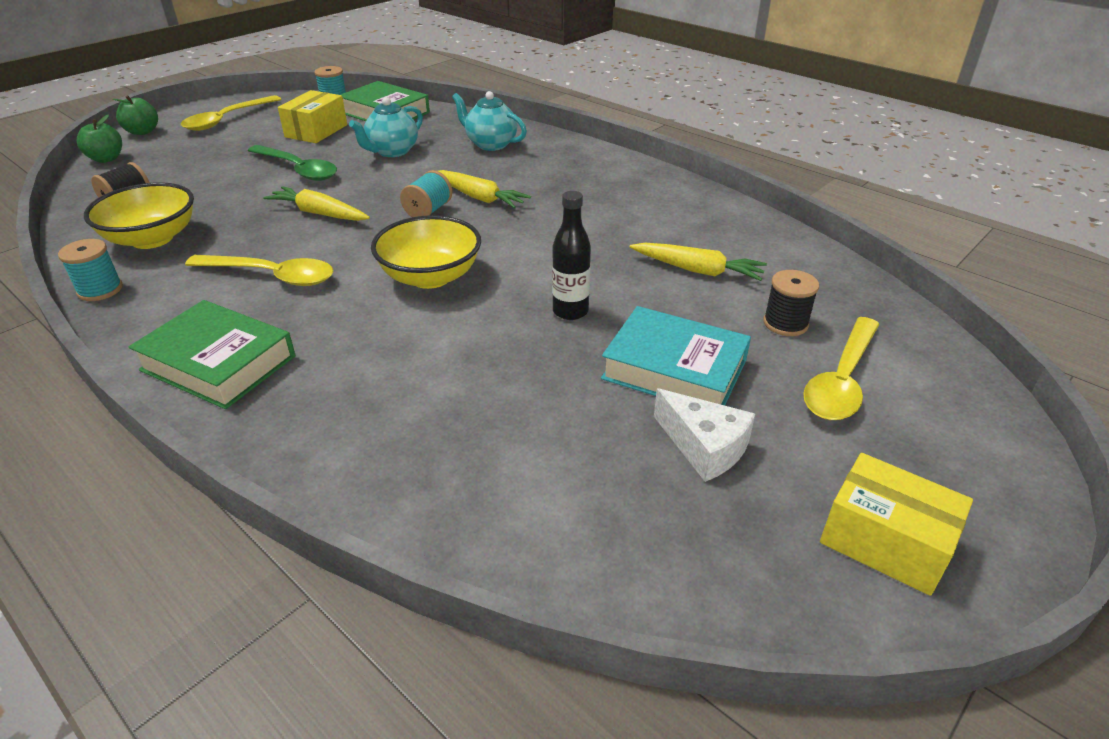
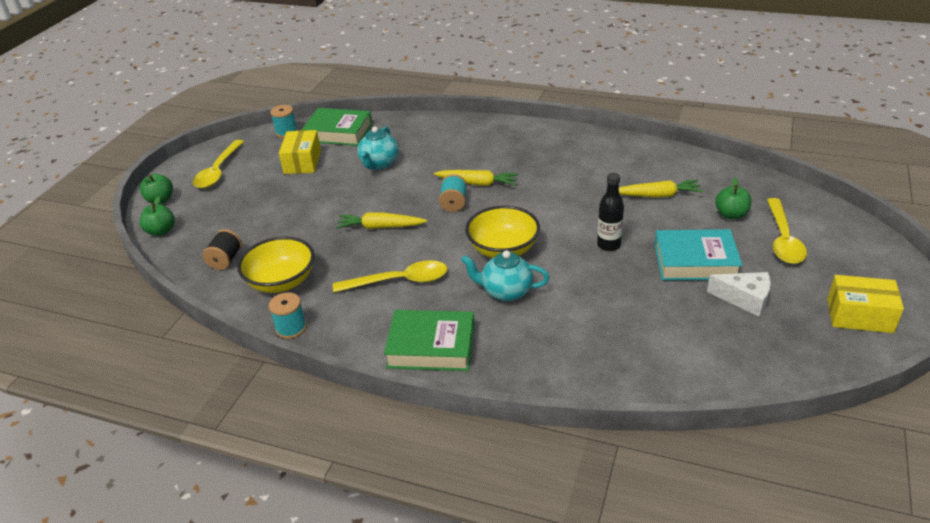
camera: 20 degrees left, 0 degrees up
(298, 170) = (326, 198): green spoon -> none
(490, 144) = (444, 139): turquoise teapot -> turquoise teapot (506, 291)
(785, 323) = (731, 214): black spool -> green apple

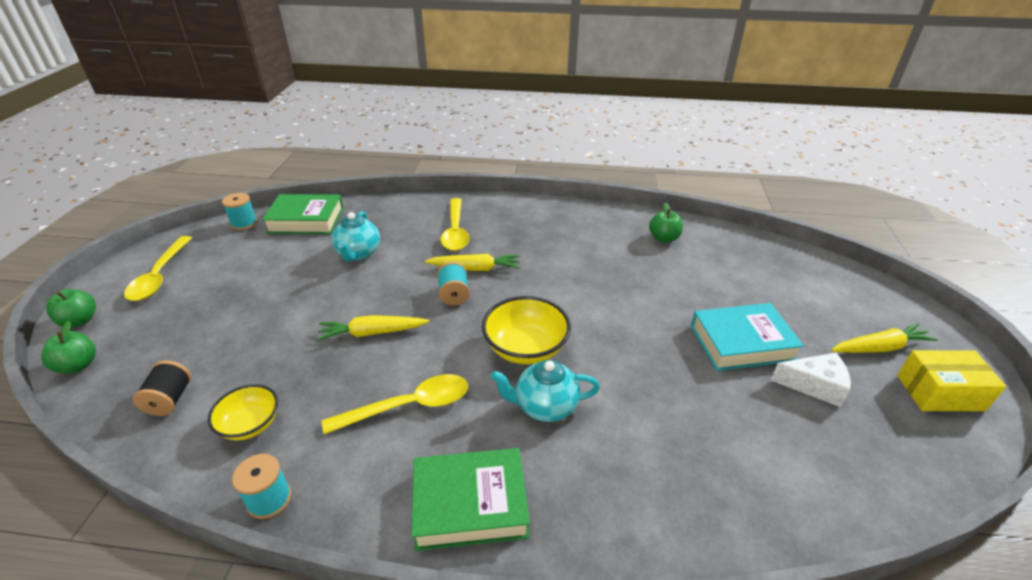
camera: 15 degrees left, 0 degrees up
(281, 281) = (250, 425): yellow bowl -> yellow bowl, size x0.65
(302, 162) = (266, 257): yellow box -> none
(608, 245) = (642, 331): black bottle -> none
(657, 195) = (670, 268): yellow carrot -> yellow carrot (880, 347)
(731, 214) = (753, 284): green apple -> green apple (663, 238)
(783, 239) = (817, 308): yellow spoon -> yellow spoon (455, 231)

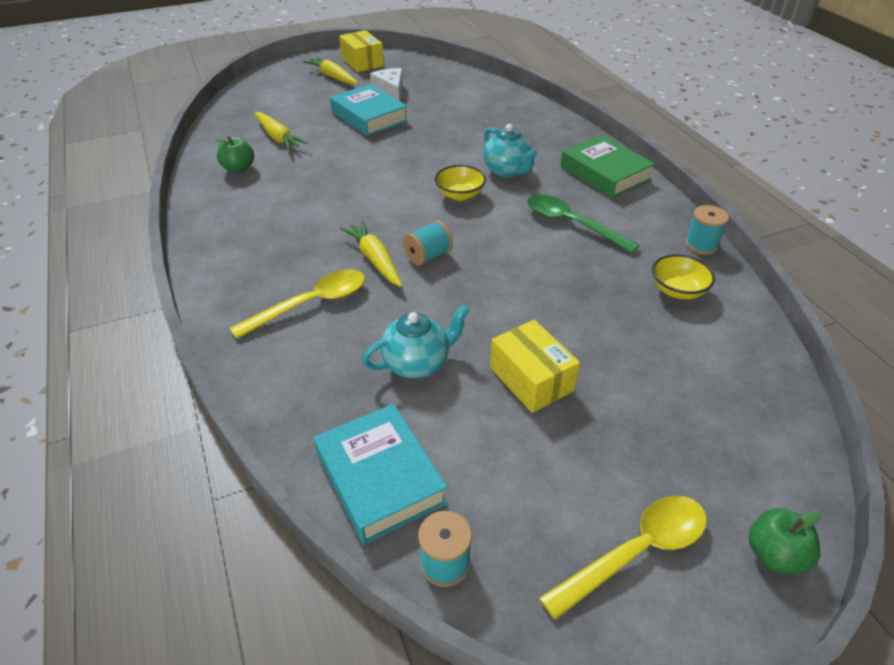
camera: 120 degrees left, 5 degrees up
(78, 365) = (795, 473): green apple -> none
(170, 399) = (723, 357): black spool -> none
(289, 291) = (531, 379): none -> yellow box
(306, 220) = (380, 478): green book -> turquoise book
(372, 333) = (524, 280): yellow carrot -> yellow carrot (278, 137)
(409, 406) = (571, 224): yellow spoon -> green spoon
(526, 348) = (460, 195): yellow bowl -> yellow bowl, size x0.65

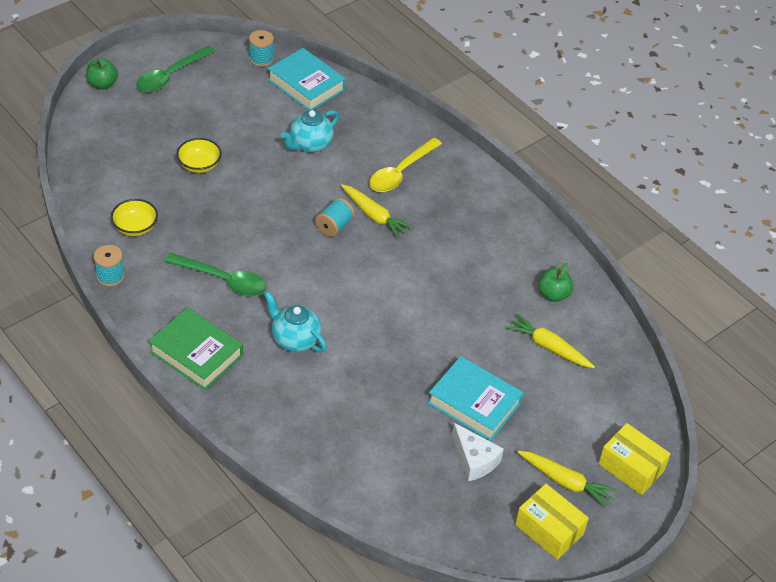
camera: 160 degrees right, 5 degrees up
(460, 195) = (331, 298): yellow bowl -> yellow bowl (199, 165)
(531, 379) = (235, 146): yellow box -> yellow box (631, 467)
(636, 551) = (170, 76): yellow spoon -> green spoon

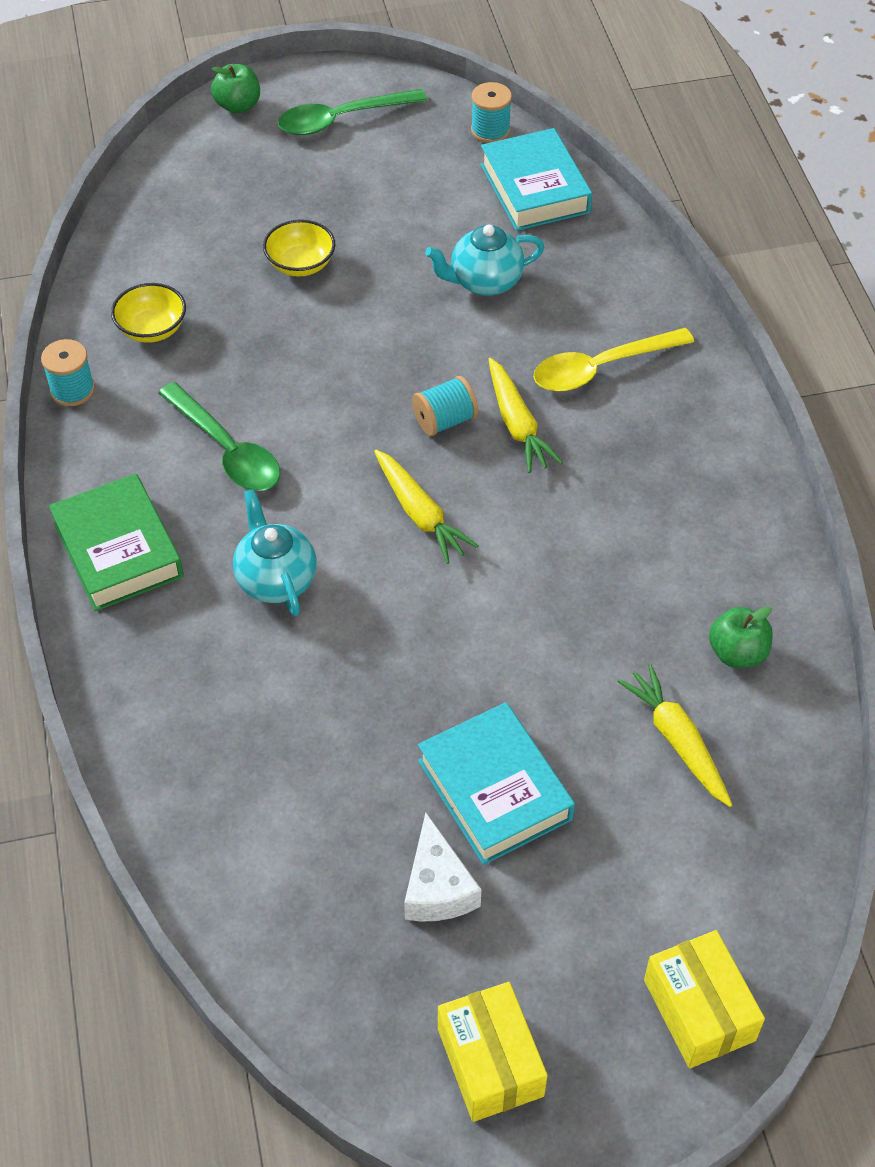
camera: 30 degrees right, 5 degrees up
(565, 481) = (568, 987): yellow carrot -> yellow carrot (420, 514)

